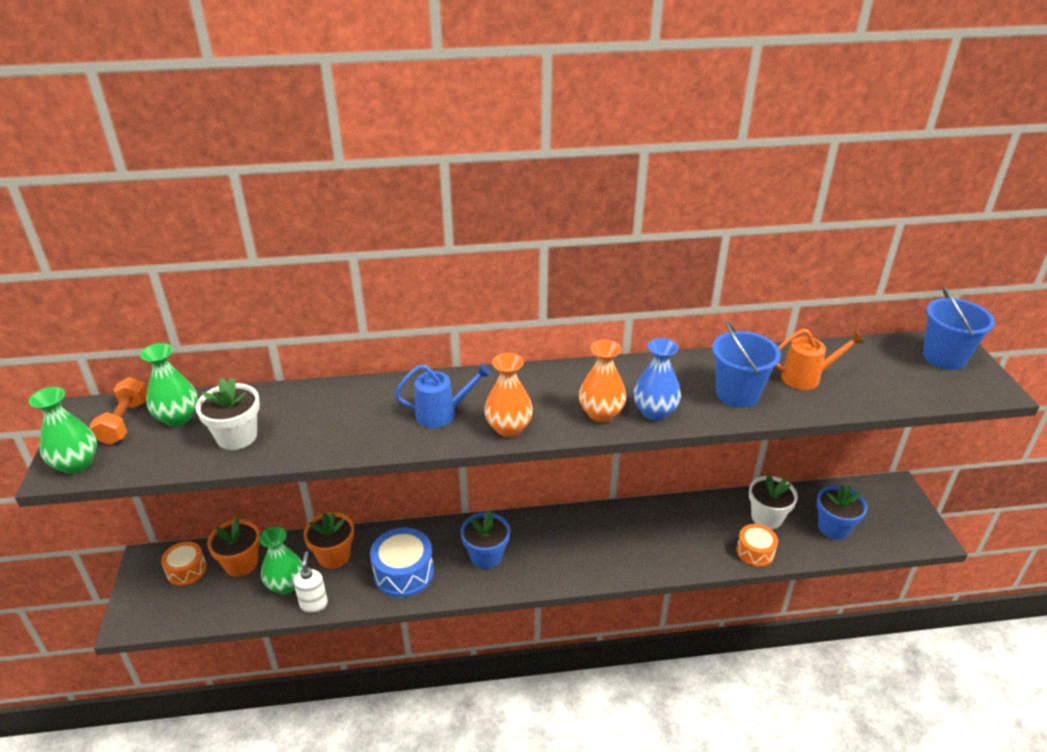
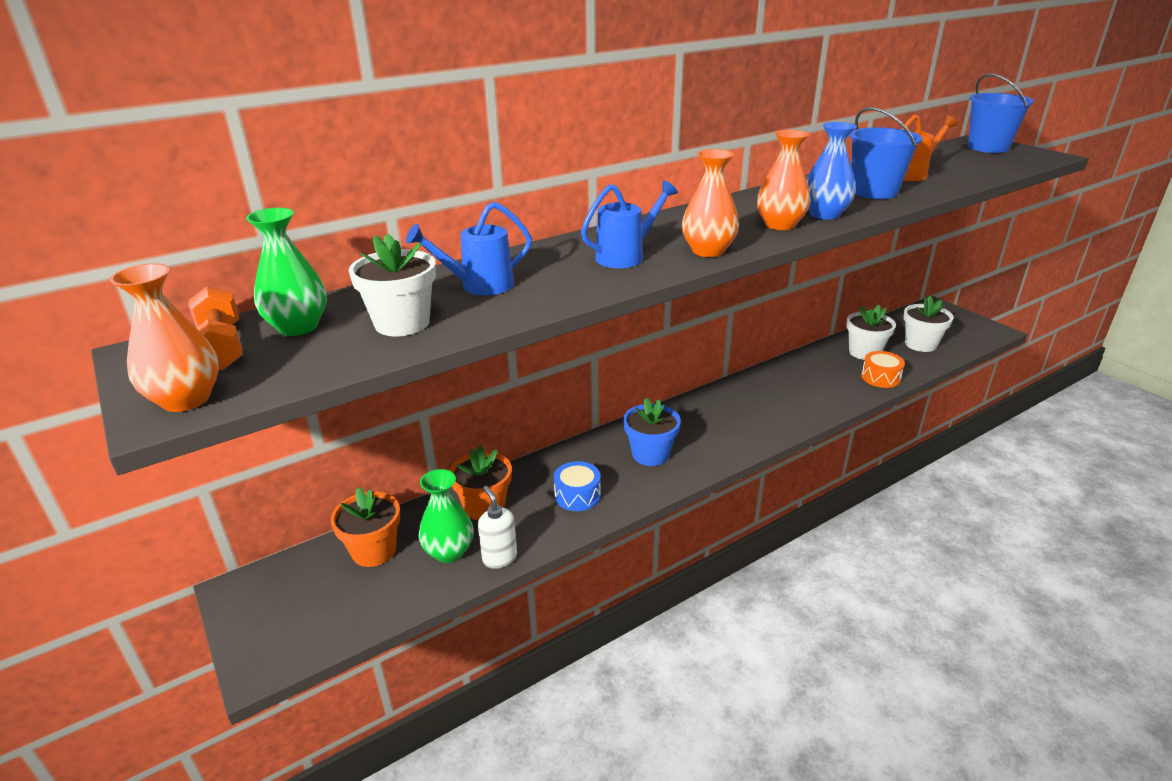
camera: 25 degrees left, 5 degrees down
(76, 464) = (186, 399): green vase -> orange vase
(186, 570) = (304, 581): orange drum -> none
(315, 413) = (479, 286): none -> blue watering can
(404, 572) = (577, 495): blue drum -> blue drum, size x0.64
(833, 527) = (920, 344): blue flower pot -> white flower pot

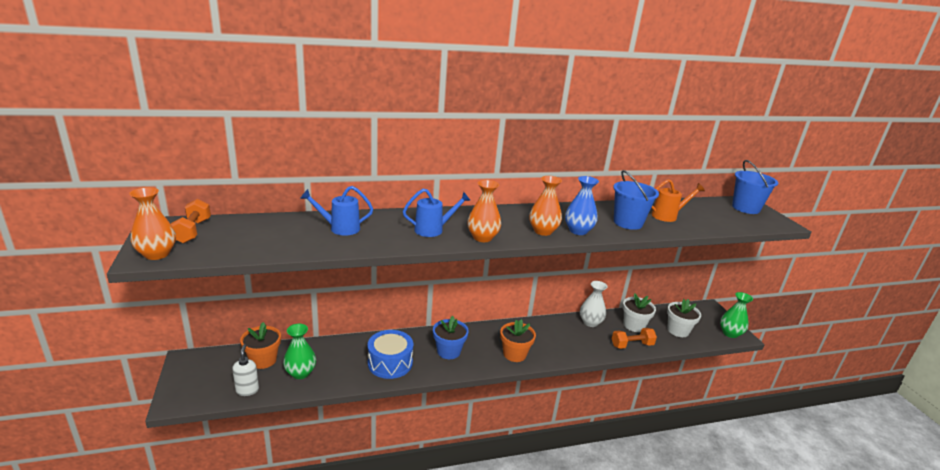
camera: 15 degrees right, 5 degrees down
(298, 327) = (235, 229): green vase -> green vase (730, 333)
(402, 323) = (283, 240): white flower pot -> none
(484, 506) = (335, 353): orange flower pot -> orange flower pot (514, 354)
(499, 558) = (324, 385): white soap dispenser -> white soap dispenser (247, 390)
(577, 495) = (390, 363): blue drum -> blue drum, size x1.57
(809, 363) = (590, 322): none -> white vase
(880, 378) = (632, 345): orange drum -> orange dumbbell

